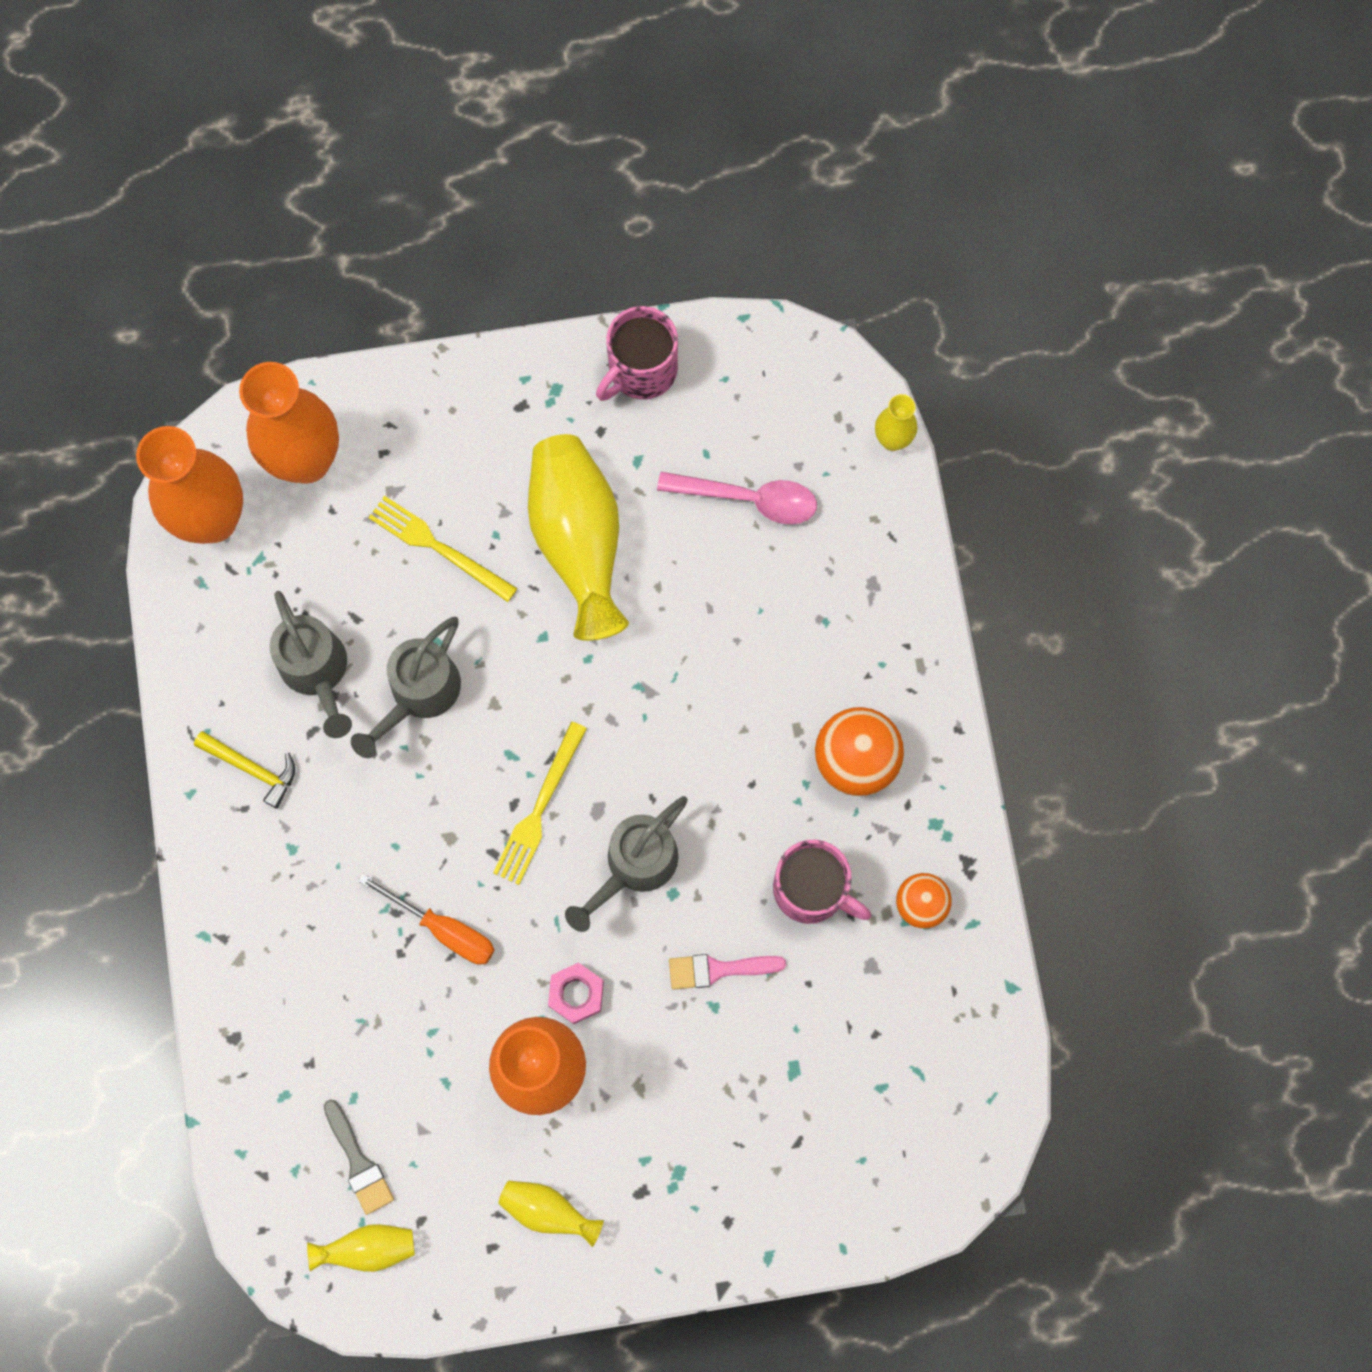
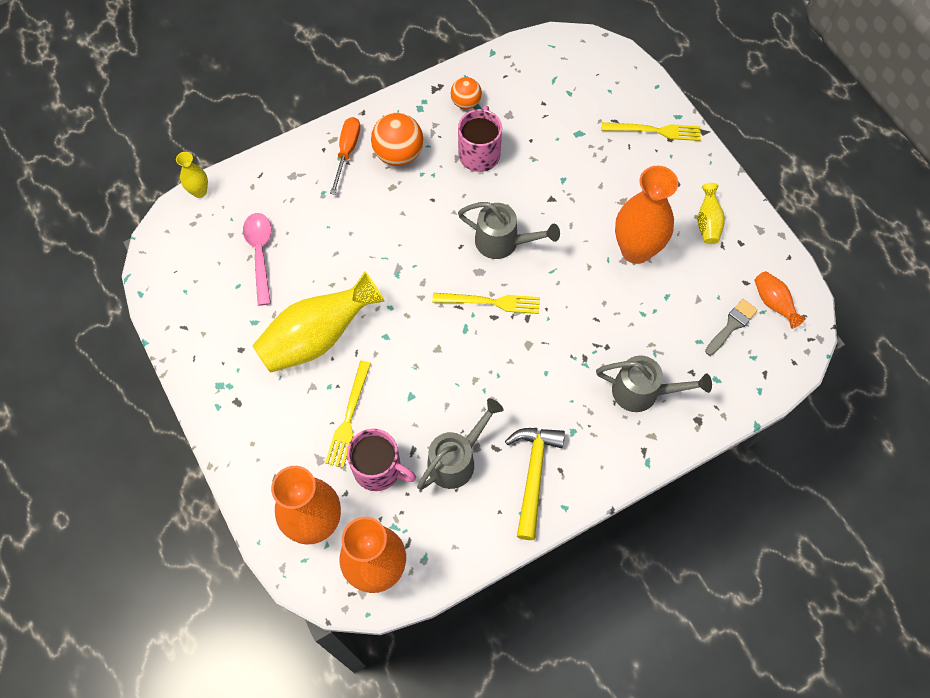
camera: 110 degrees left, 10 degrees down
(252, 768) = (533, 475): yellow hammer -> yellow hammer, size x1.58
(368, 1248) = (773, 303): yellow vase -> orange vase
(419, 694) = (448, 394): grey watering can -> grey watering can (643, 392)
(444, 929) = (582, 328): orange screwdriver -> orange screwdriver (347, 152)
(576, 994) = (587, 247): pink nut -> none
(641, 370) = (192, 340): pink mug -> pink mug (379, 469)
(718, 969) = (542, 183): pink brush -> none
(753, 1202) = (655, 131): none -> yellow fork

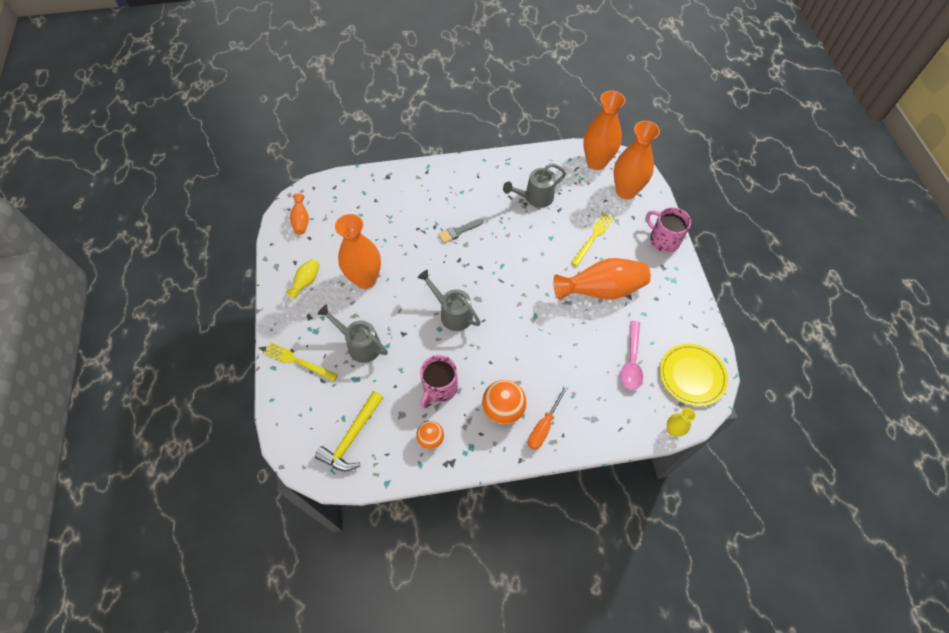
camera: 160 degrees left, 5 degrees down
(182, 260) = (692, 375): none -> yellow plate
(318, 337) = (601, 290): yellow vase -> orange vase
(379, 469) = (582, 206): pink mug -> pink mug (663, 240)
(490, 302) = (478, 276): yellow fork -> none
(533, 475) = (494, 178): yellow hammer -> yellow hammer (352, 437)
(643, 392) = (410, 199): grey watering can -> grey watering can (360, 344)
(732, 325) = (335, 217): grey brush -> grey brush (458, 231)

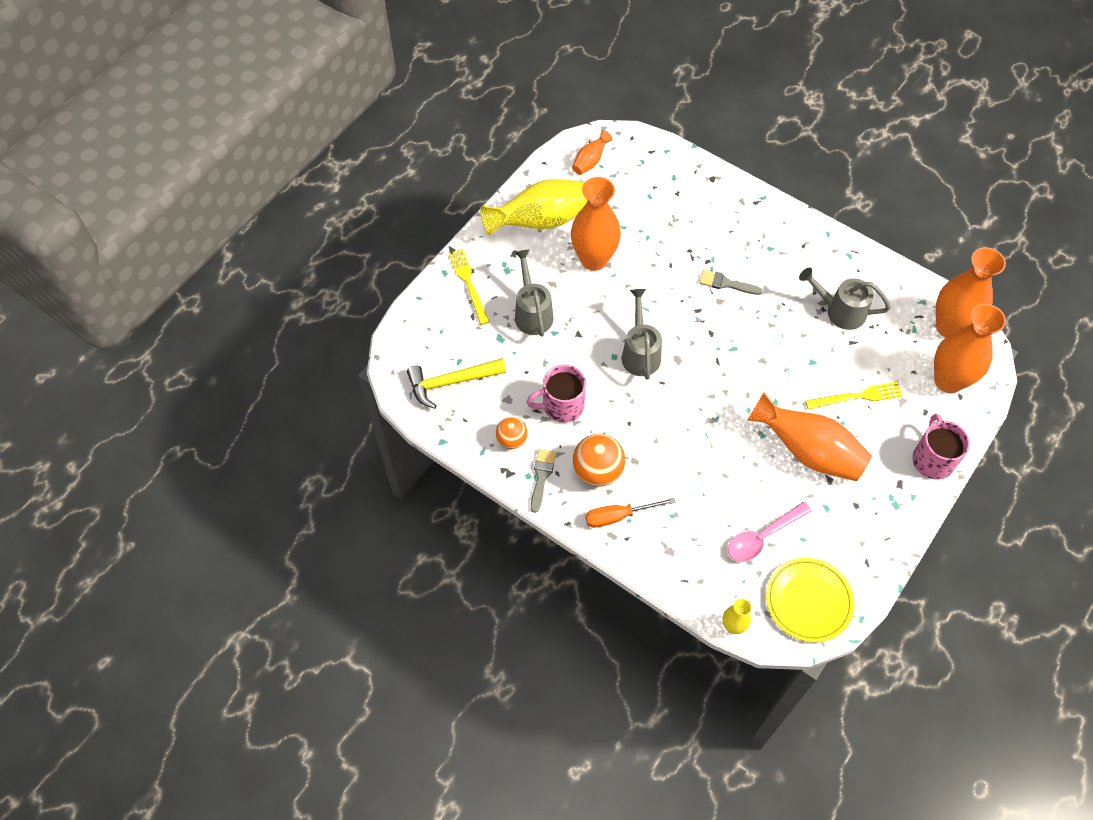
camera: 45 degrees right, 0 degrees up
(306, 282) = (541, 221): yellow vase -> yellow vase, size x2.09
(473, 445) = (541, 476): none -> grey brush

